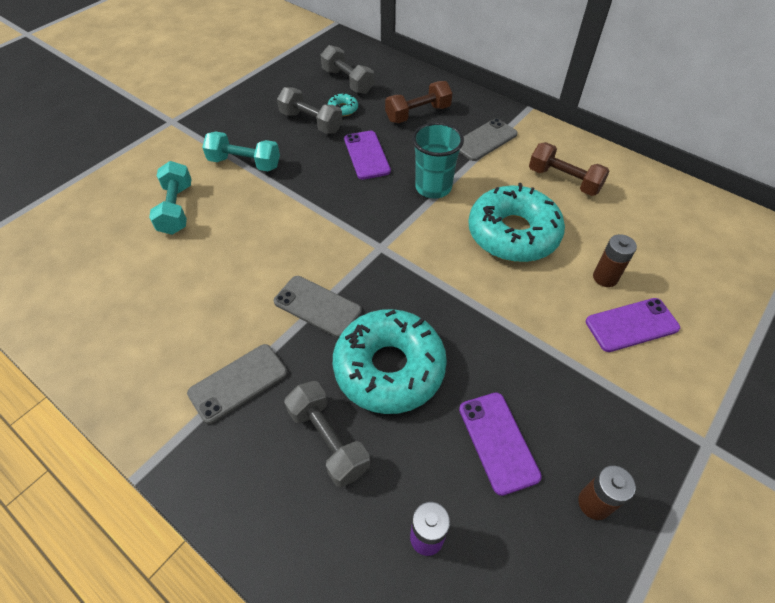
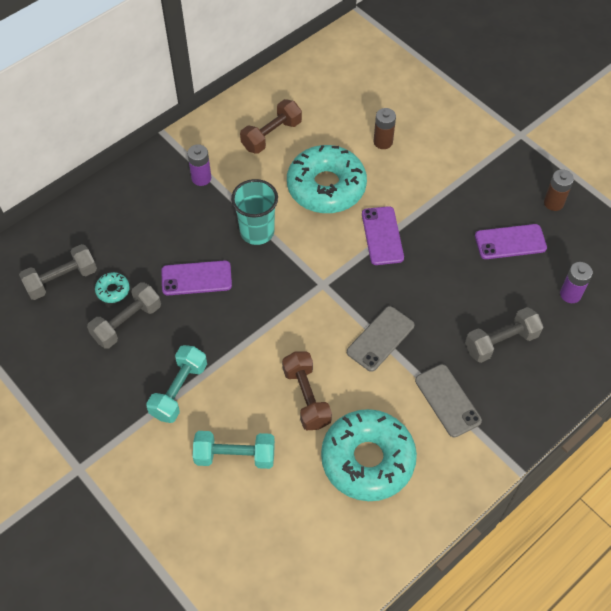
camera: 80 degrees left, 5 degrees up
(389, 368) = (446, 296): turquoise donut -> turquoise donut (367, 460)
(418, 114) = (143, 224): brown dumbbell -> brown dumbbell (306, 397)
(485, 140) = (201, 178): grey phone -> purple battery
(631, 325) = (428, 141): purple phone -> purple phone (382, 236)

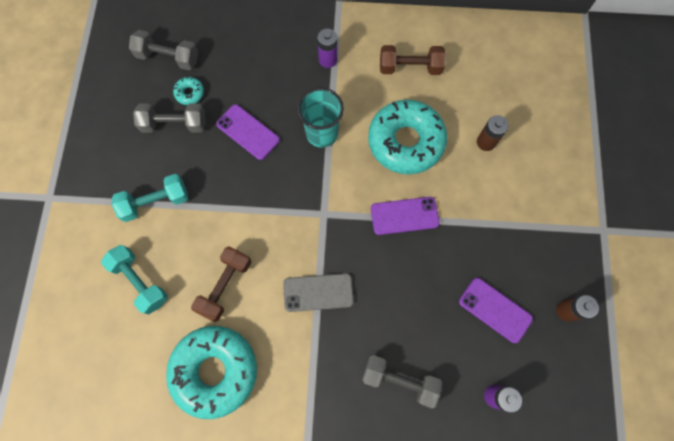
camera: 45 degrees right, 15 degrees up
(382, 236) = (404, 216): purple phone -> purple phone turned 45 degrees clockwise
(447, 400) = (313, 384): grey phone -> none

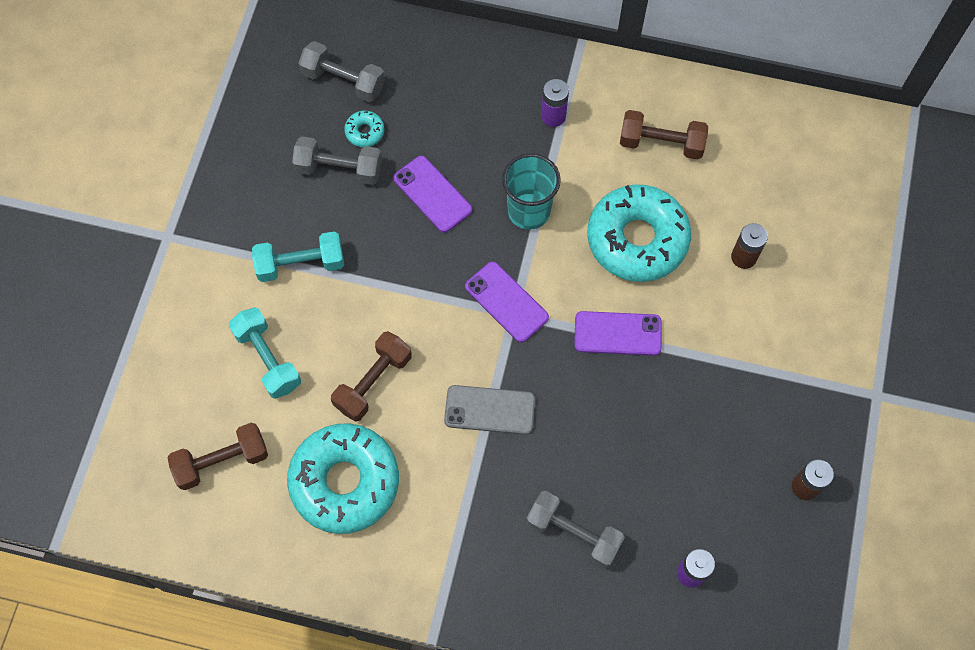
camera: 10 degrees right, 5 degrees down
(115, 371) = (222, 461): none -> brown dumbbell
(495, 310) = (712, 469): purple phone -> purple phone (506, 302)

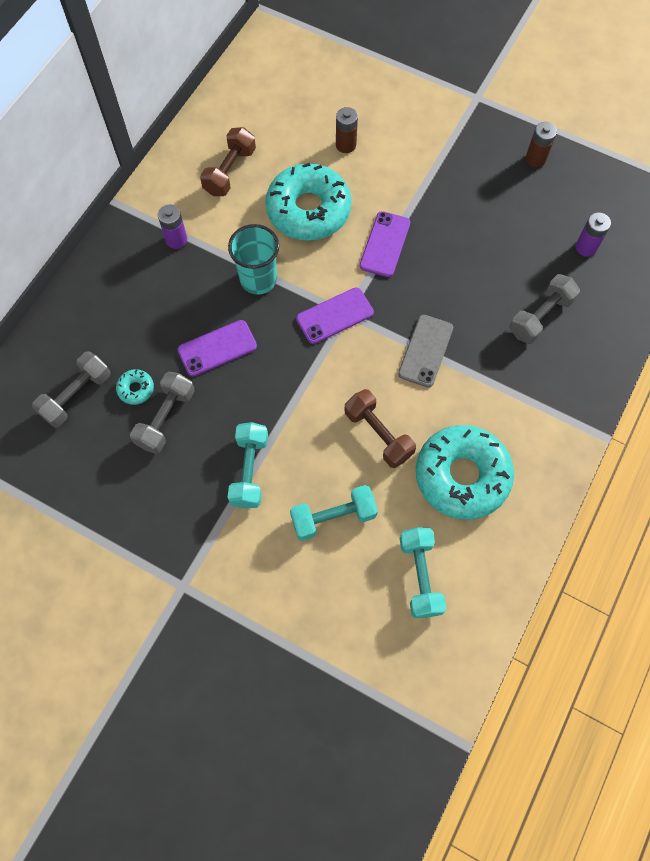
camera: 75 degrees left, 0 degrees up
(222, 461) = (420, 576): brown dumbbell -> turquoise dumbbell

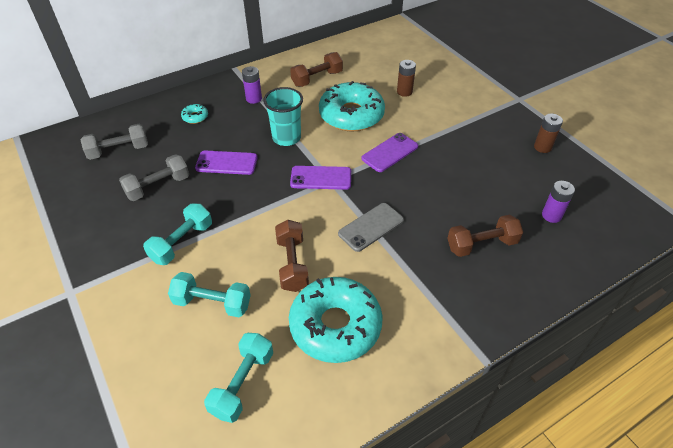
camera: 30 degrees right, 20 degrees down
(136, 389) = (156, 163): turquoise donut -> turquoise donut (195, 117)
(540, 316) = (481, 244): grey dumbbell -> brown dumbbell

